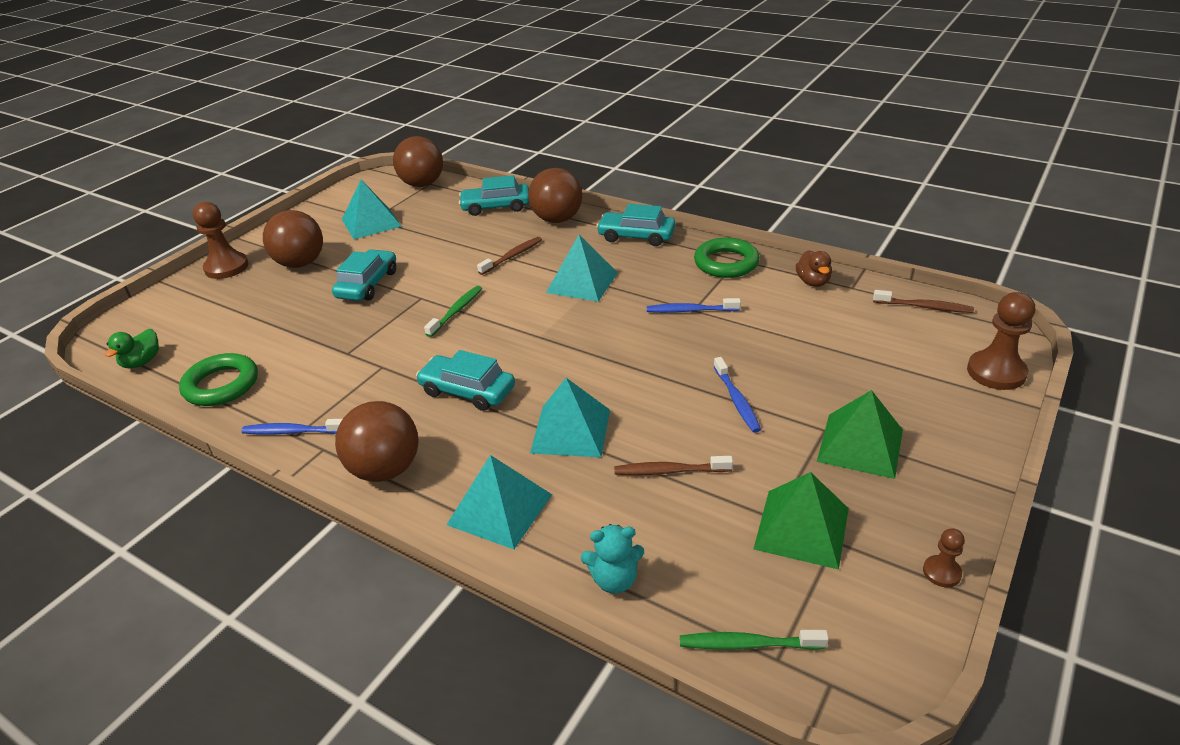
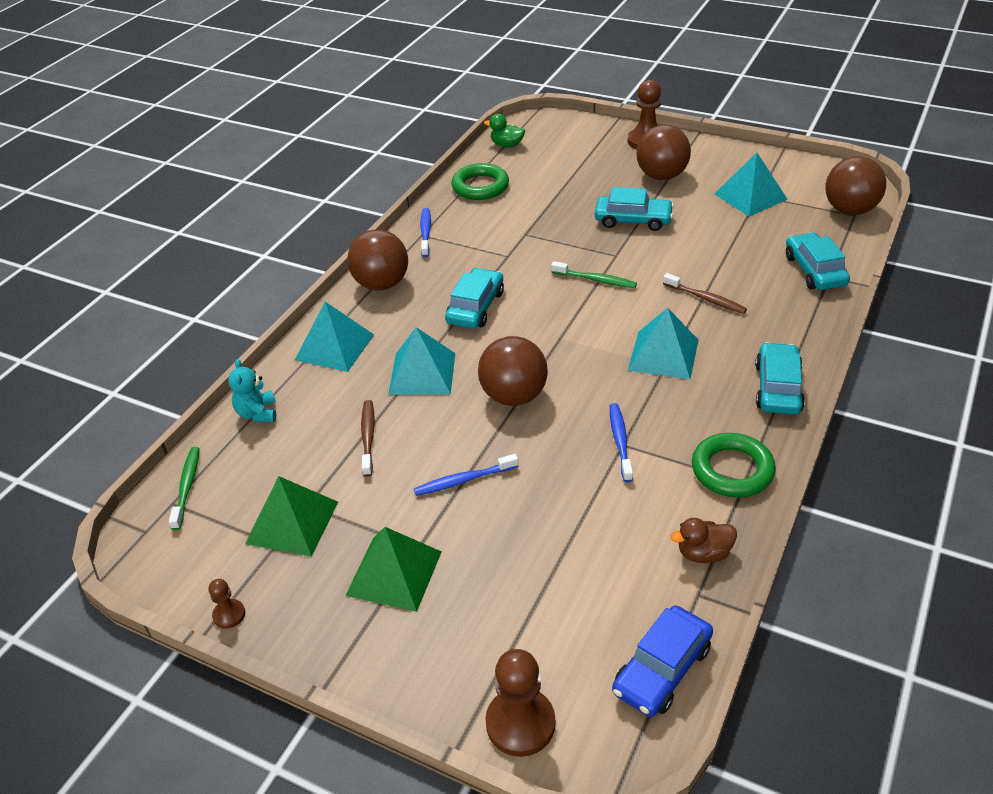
camera: 85 degrees right, 5 degrees up
(557, 219) = (799, 320): brown ball -> brown ball (514, 396)
(924, 307) = (662, 669): brown toothbrush -> blue car

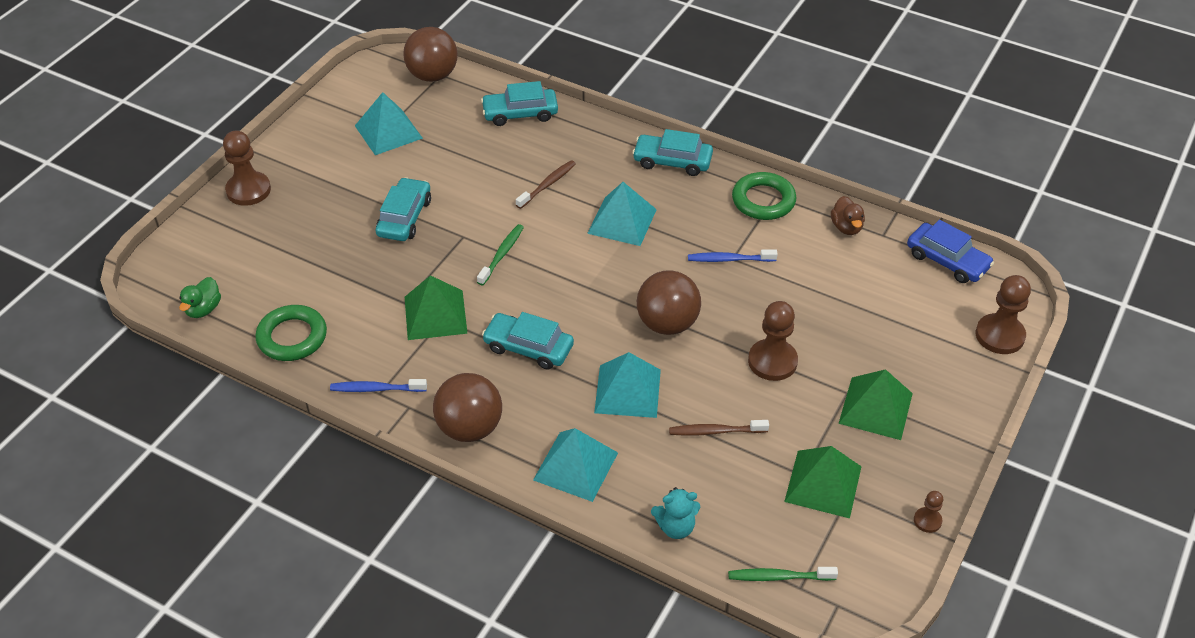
camera: 90 degrees left, 5 degrees up
(464, 480) = (772, 361): blue toothbrush -> brown pawn
(512, 251) = (435, 315): none -> green pyramid
(661, 176) = (327, 187): brown ball -> none

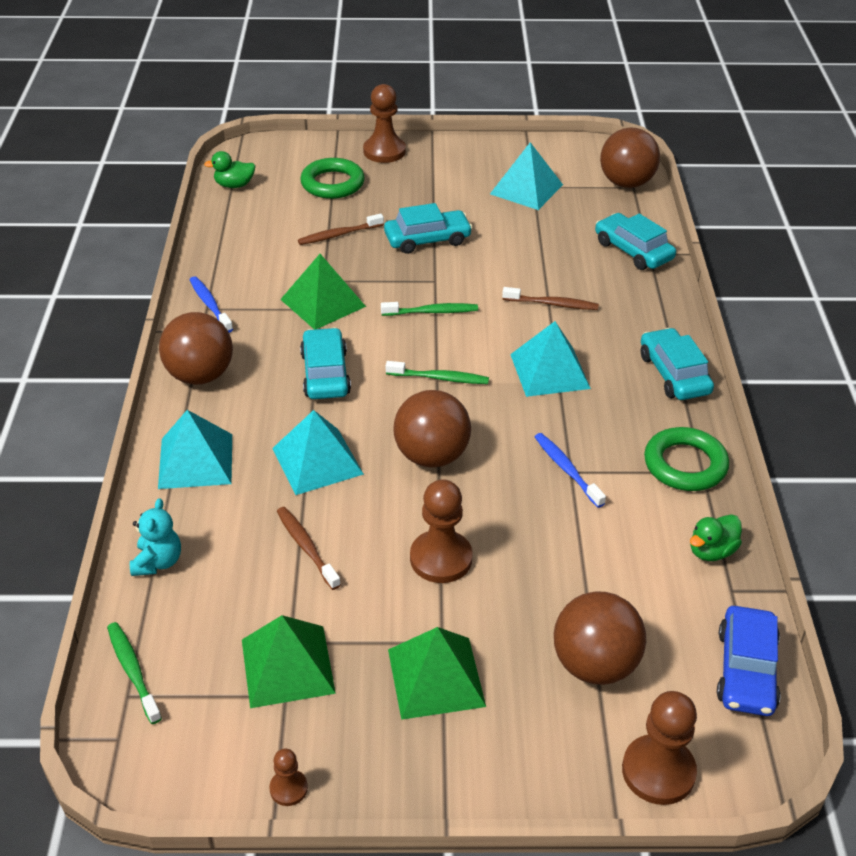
camera: 60 degrees right, 5 degrees down
(292, 337) = (236, 238): green ring -> green ring (332, 183)
(348, 268) = (339, 235): none -> brown toothbrush
(585, 283) = (439, 378): none -> green toothbrush
(675, 527) = (158, 562): turquoise teddy bear -> turquoise teddy bear turned 135 degrees counterclockwise
(846, 227) = (711, 551): brown duck -> green duck
(907, 326) = (594, 665): none -> brown ball

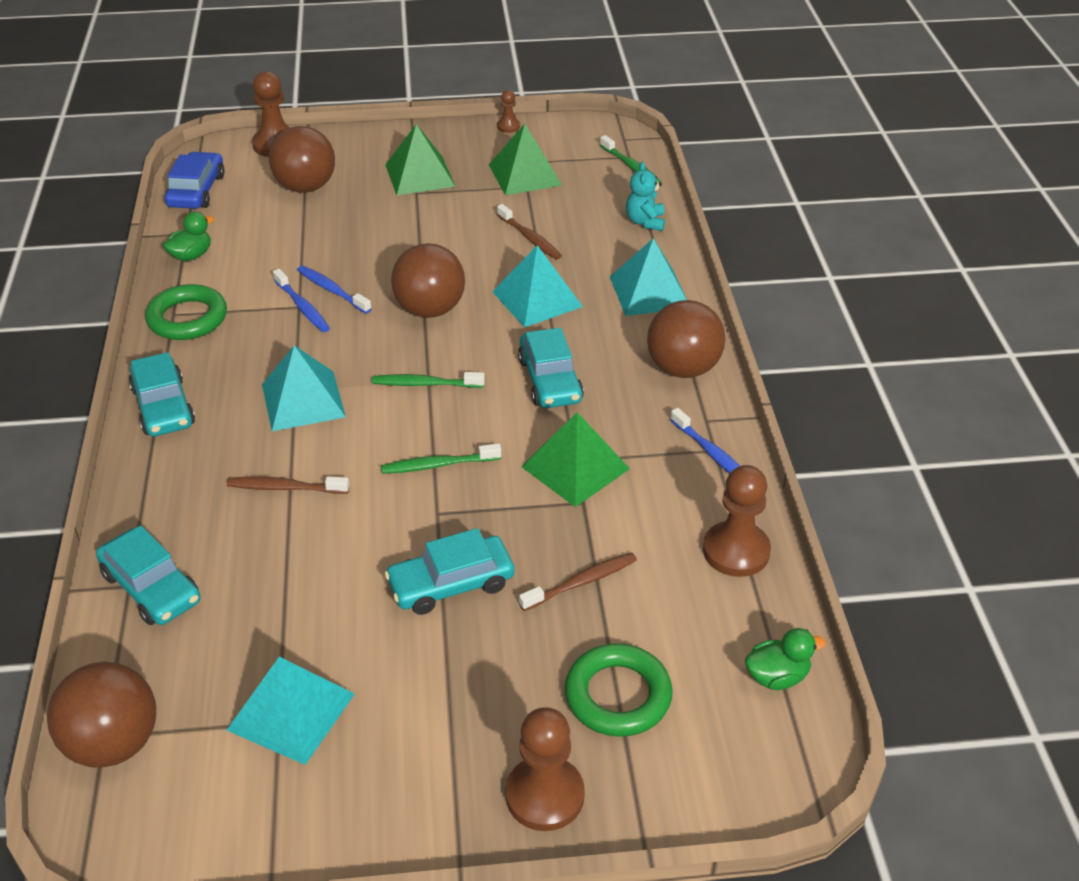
camera: 175 degrees right, 0 degrees up
(441, 558) = (418, 237): brown pawn -> brown pawn (736, 551)
(537, 488) = (332, 290): none -> blue toothbrush

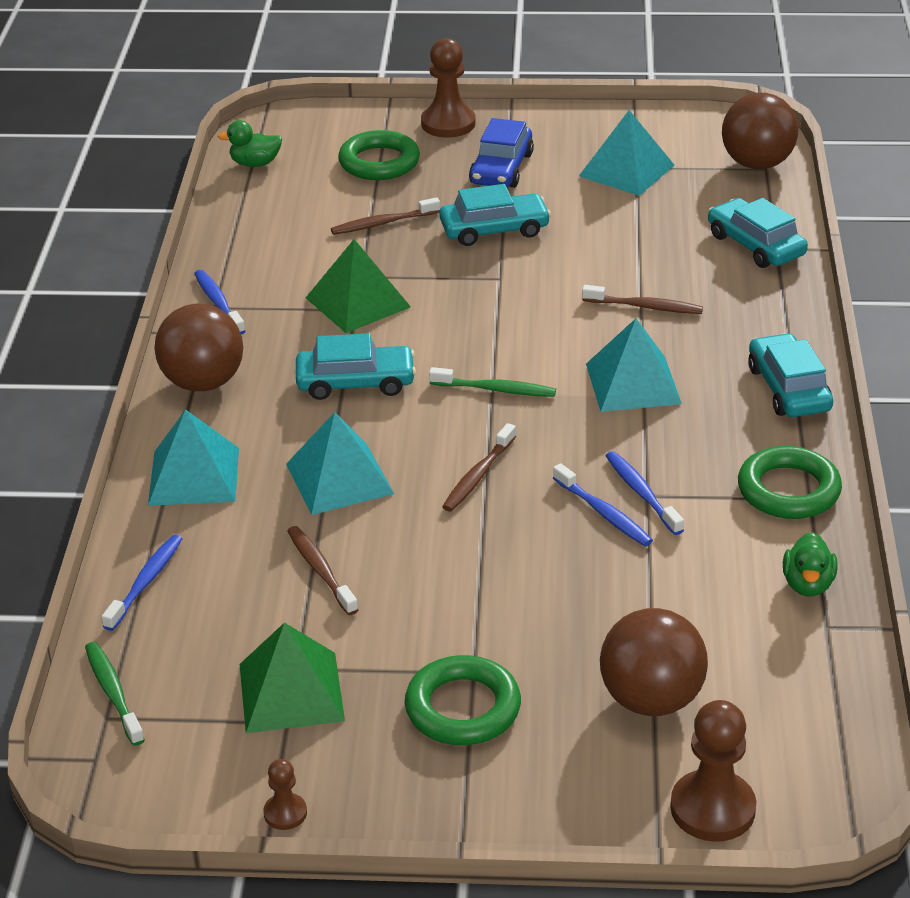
camera: 170 degrees left, 5 degrees down
(191, 256) = (808, 584): green duck -> green duck turned 45 degrees counterclockwise
(196, 191) = (831, 710): blue car -> blue car (501, 168)
(420, 175) = (463, 708): green pyramid -> green ring
(430, 310) = (478, 475): brown ball -> brown toothbrush
(438, 465) = (492, 314): green toothbrush -> none
(550, 380) = (355, 382): turquoise car -> turquoise car turned 90 degrees clockwise
(645, 222) = (145, 582): turquoise teddy bear -> blue toothbrush
(736, 551) = (241, 233): brown pawn -> none

